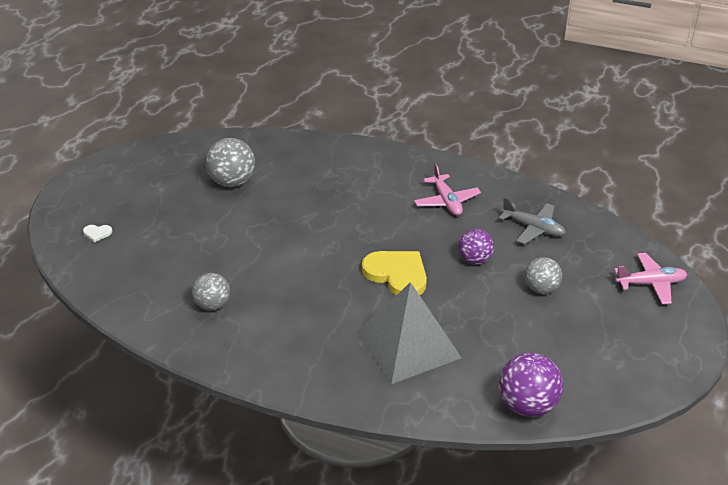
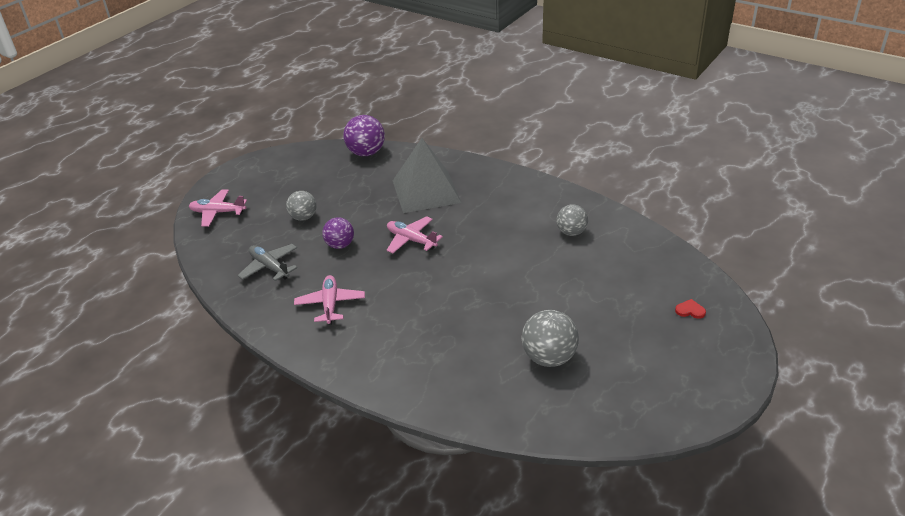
camera: 165 degrees left, 0 degrees up
(97, 233) = (690, 310): white heart -> red heart
(397, 274) = (411, 240): yellow heart -> pink plane

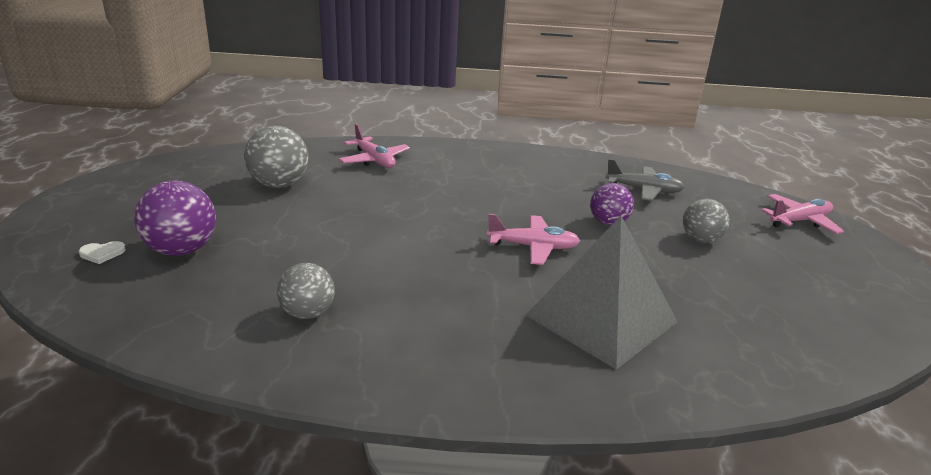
camera: 145 degrees right, 10 degrees down
(330, 304) = (537, 178): pink plane -> pink plane (374, 160)
(366, 153) = (802, 363): purple ball -> purple ball (182, 250)
(690, 310) = (102, 253): red heart -> white heart

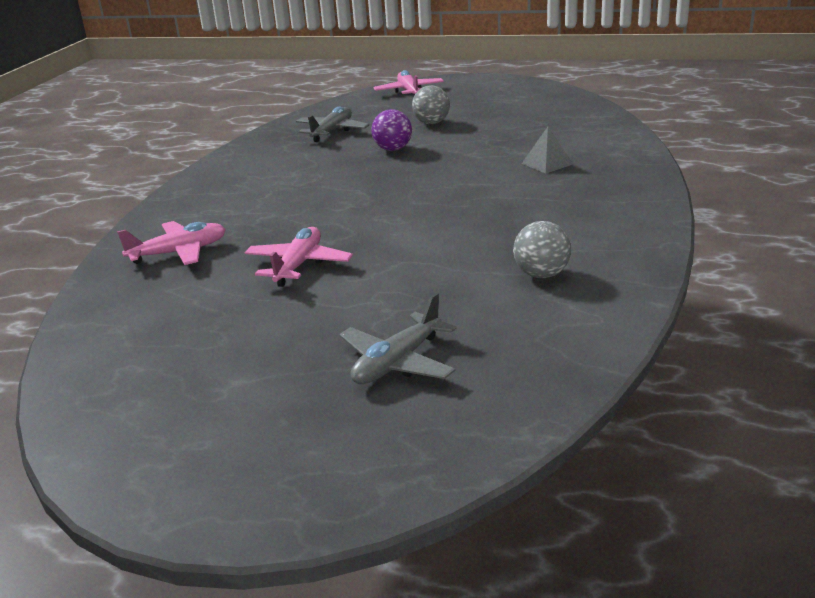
camera: 75 degrees left, 0 degrees up
(102, 253) = (393, 424): white heart -> none
(182, 250) = (397, 362): purple ball -> grey plane
(279, 185) = (223, 312): grey ball -> none
(533, 247) = (431, 179): pink plane -> pink plane (298, 265)
(601, 318) = (547, 163): grey pyramid -> grey pyramid, size x0.42

